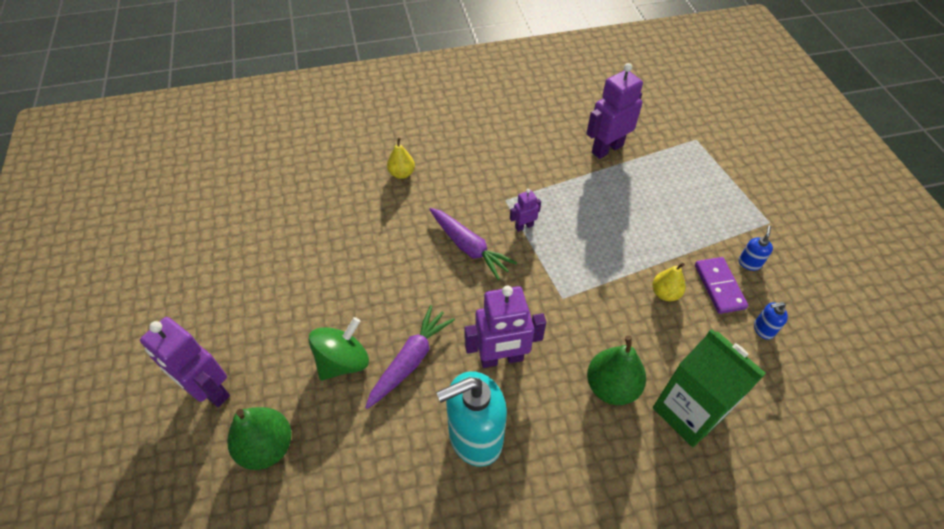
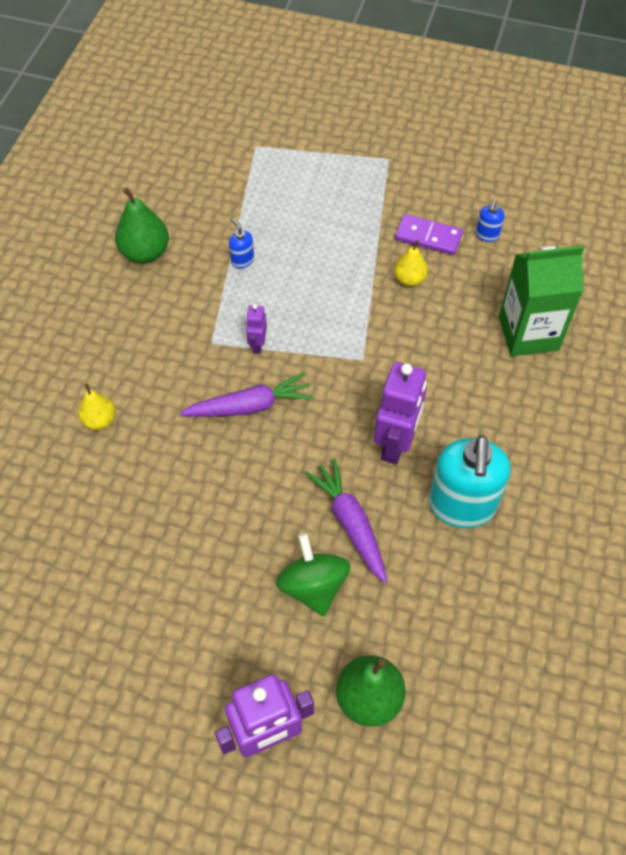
camera: 60 degrees left, 5 degrees up
(607, 149) = (212, 221): purple robot -> none
(611, 386) = (474, 374): green pear -> green pear (145, 253)
(749, 263) = (419, 201): blue soap dispenser -> blue soap dispenser (242, 260)

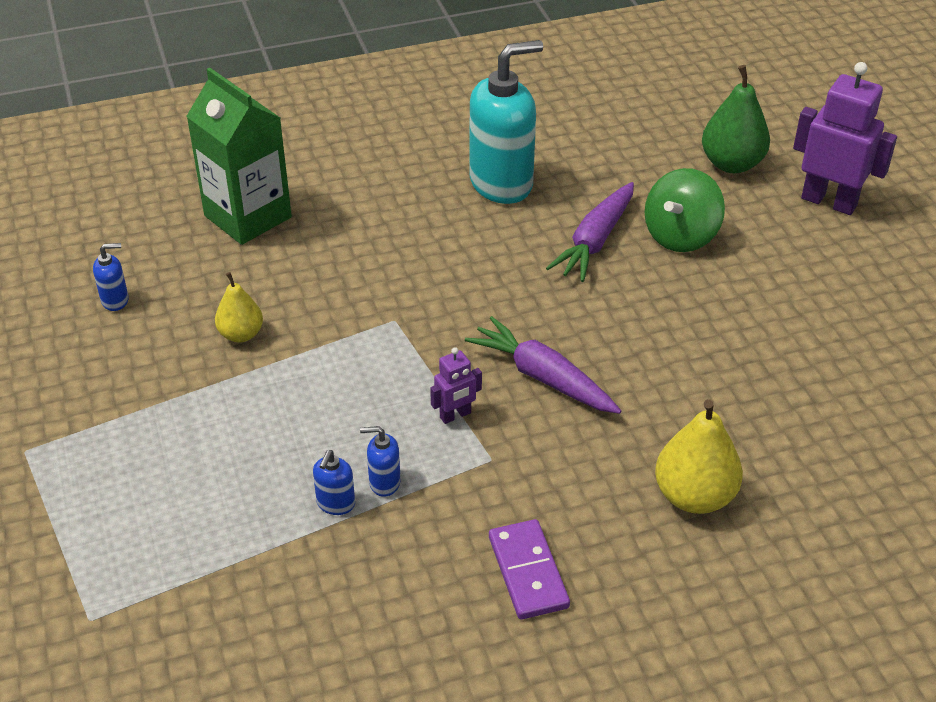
camera: 125 degrees left, 15 degrees down
(100, 420) = (694, 496): yellow pear -> yellow pear, size x1.61
(145, 253) = (409, 622): green pear -> none
(238, 287) = (384, 482): none -> blue soap dispenser
(396, 444) = (477, 250): purple robot -> none
(428, 237) = (155, 348): purple domino -> purple domino (528, 572)

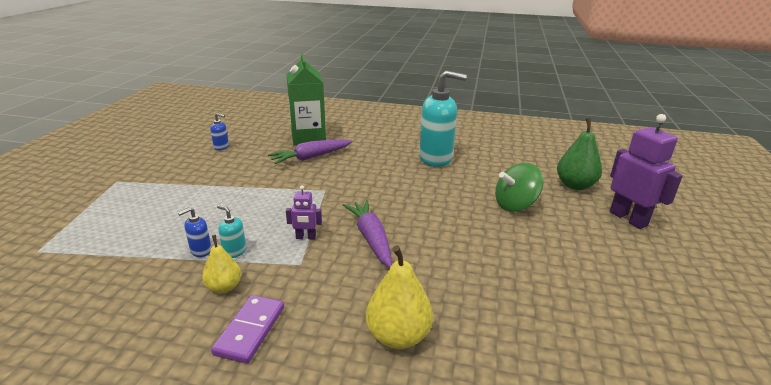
camera: 30 degrees right, 15 degrees down
(241, 334) = (252, 173): yellow pear -> yellow pear (224, 287)
(384, 482) = (234, 252): blue soap dispenser -> turquoise soap dispenser
(595, 241) = (462, 193): purple carrot -> purple carrot (311, 157)

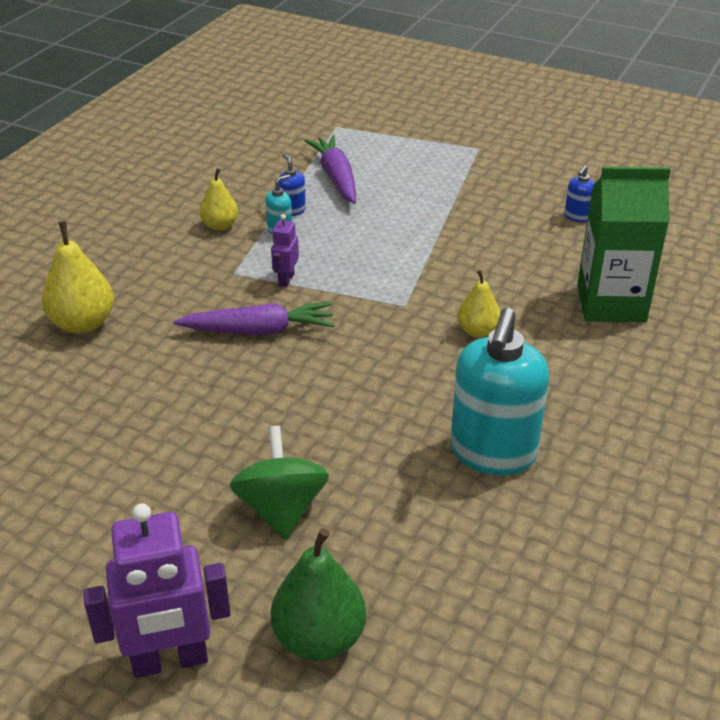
camera: 105 degrees right, 10 degrees up
(250, 330) = (149, 240): purple domino -> none
(311, 157) = (524, 300): purple carrot -> purple carrot (336, 177)
(343, 167) = (477, 331): none -> yellow pear

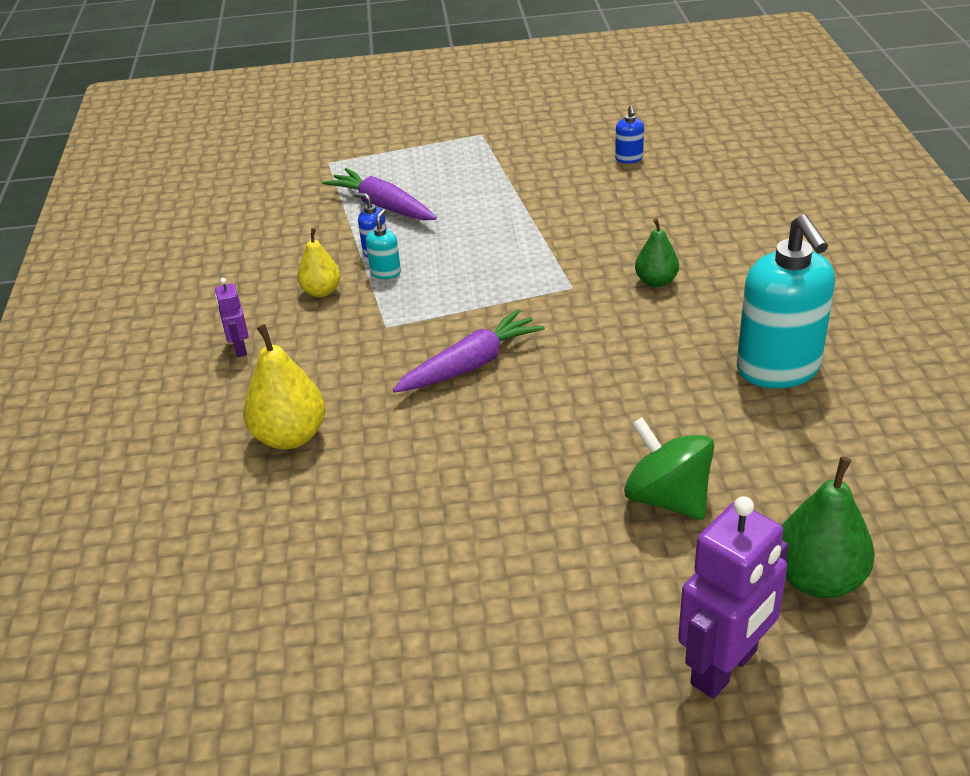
camera: 30 degrees left, 0 degrees up
(286, 280) = (442, 311): purple robot -> purple robot (239, 348)
(477, 331) = (656, 281): yellow pear -> green pear
(611, 303) = (732, 215): green carton -> none

